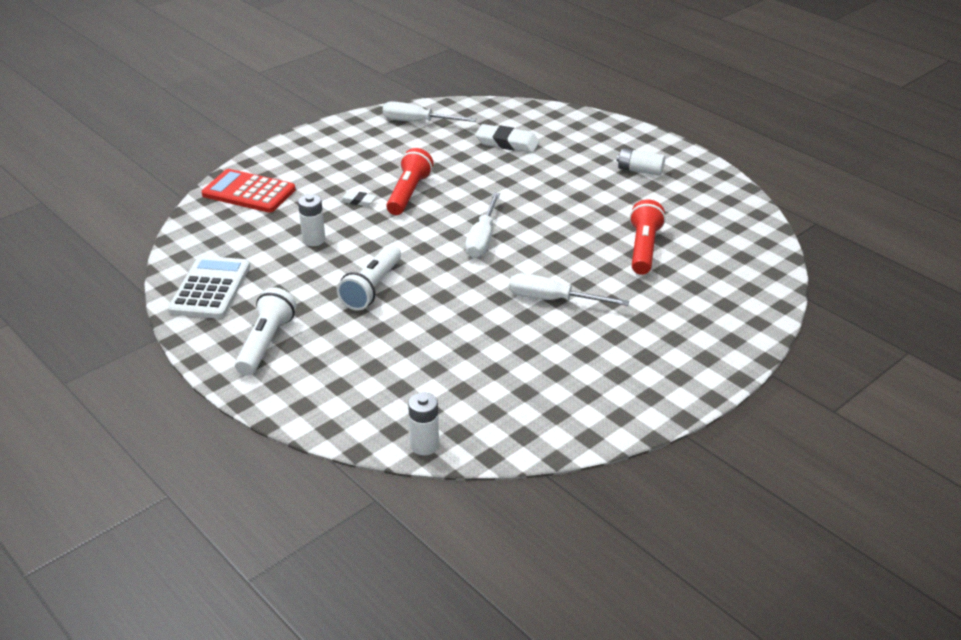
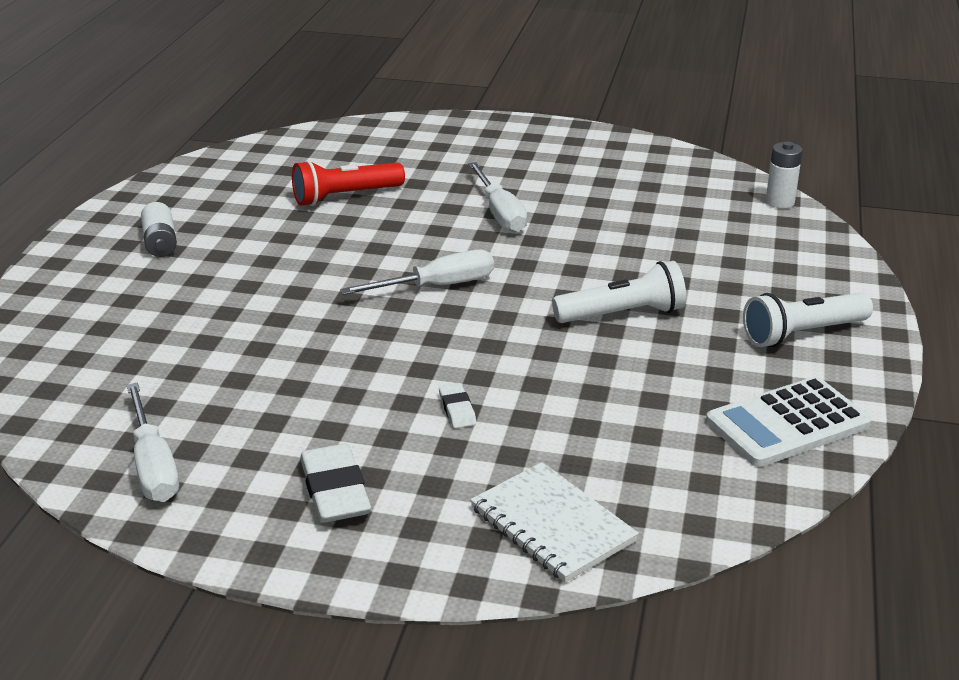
camera: 125 degrees left, 5 degrees down
(249, 192) = (552, 525): red calculator -> white notebook
(314, 240) = (590, 399): white battery -> none
(409, 193) = (390, 377): red flashlight -> none
(507, 143) = (161, 356): white eraser -> white eraser (335, 490)

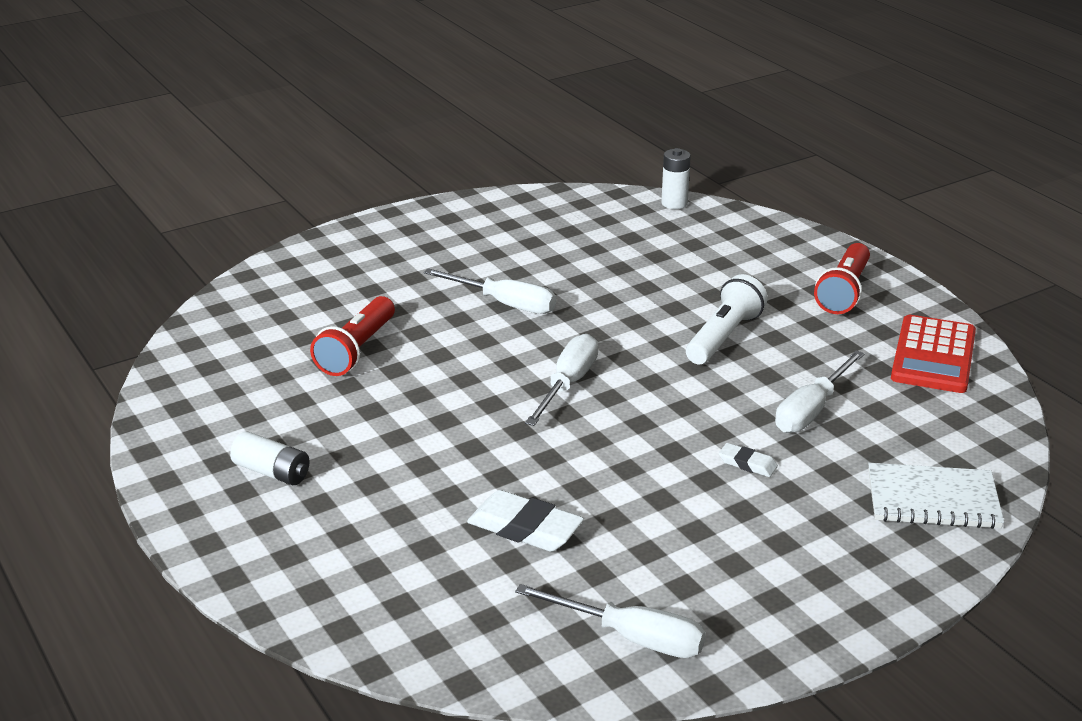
camera: 45 degrees left, 0 degrees up
(335, 490) = (779, 567): white eraser -> white eraser (525, 528)
(586, 403) = (811, 410): none -> white screwdriver
(787, 423) = (933, 355): white calculator -> red calculator
(802, 334) = (843, 292): white flashlight -> red flashlight

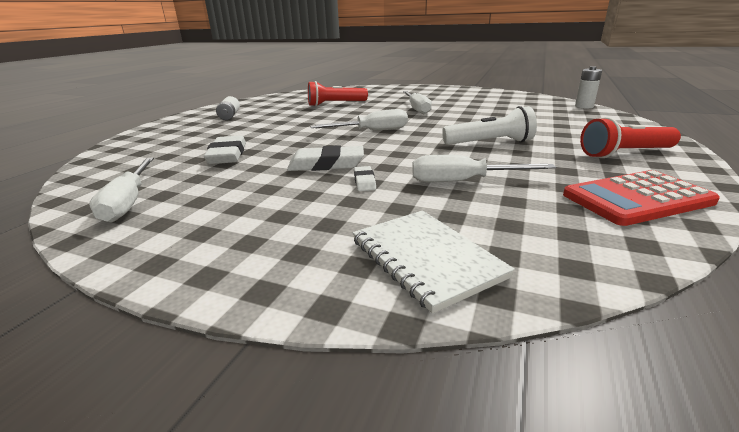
camera: 55 degrees right, 5 degrees down
(662, 467) = (326, 164): none -> white eraser

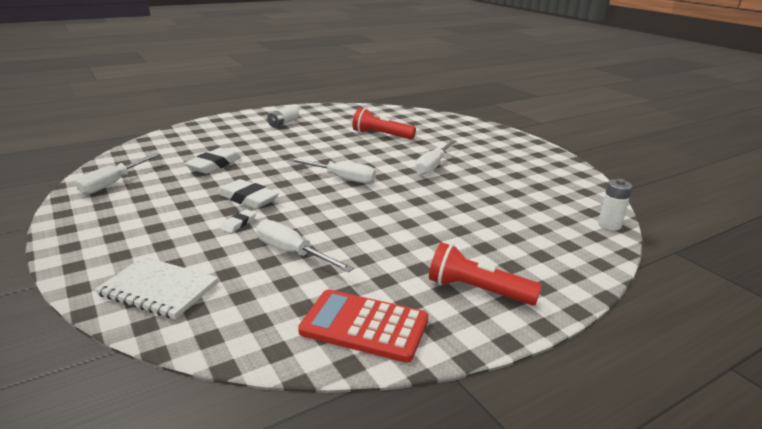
camera: 35 degrees right, 0 degrees up
(426, 258) = (158, 289): white notebook -> white notebook turned 75 degrees counterclockwise
(490, 143) = (396, 229): white flashlight -> none

